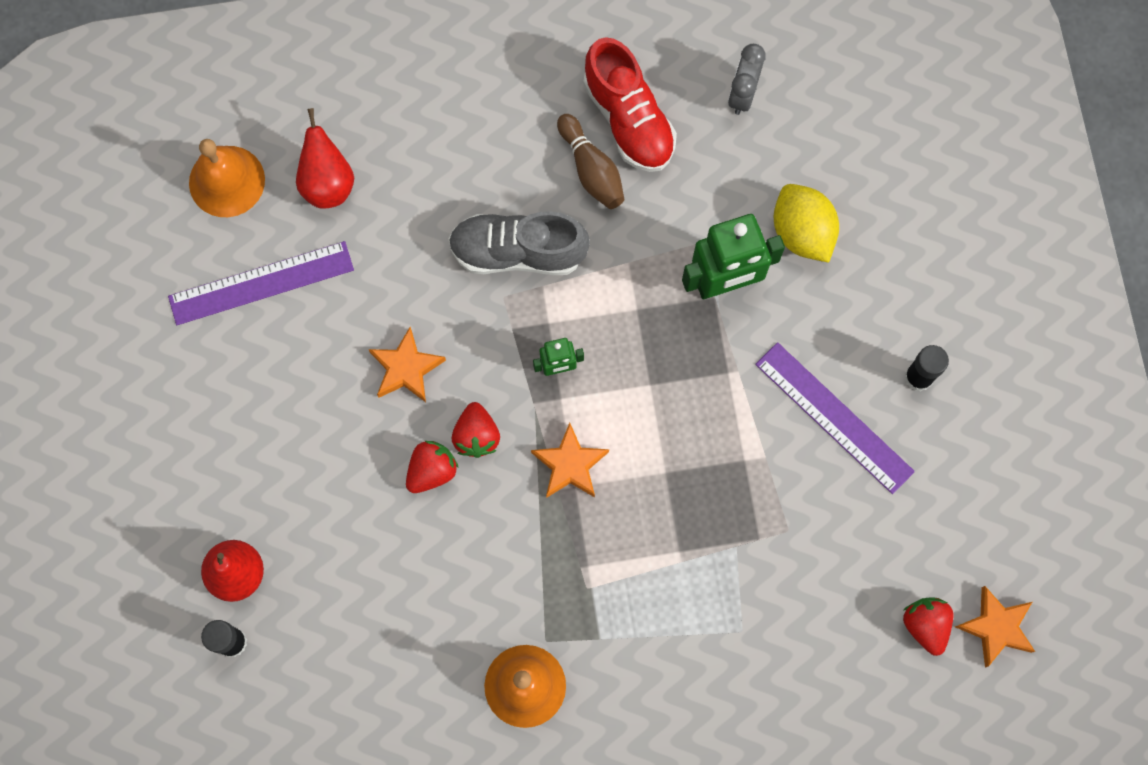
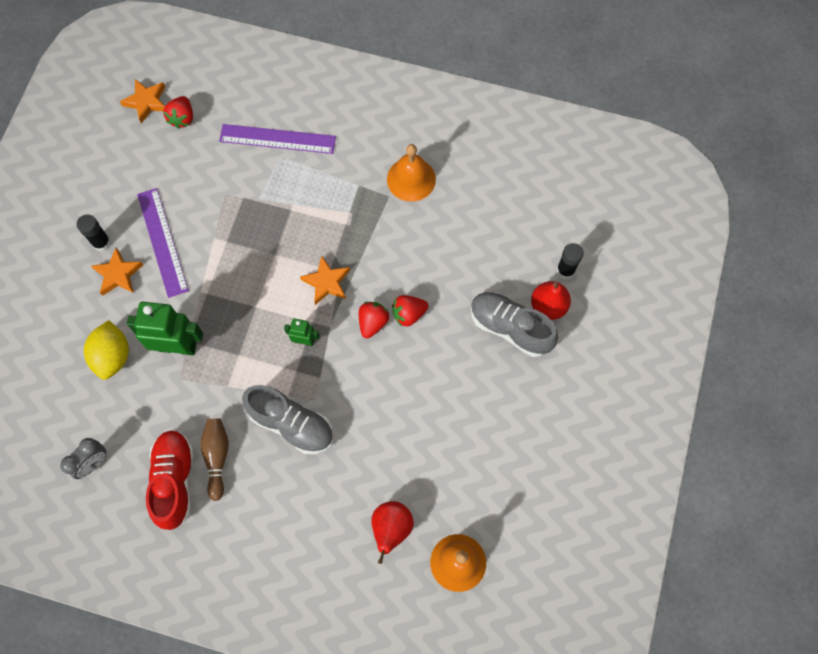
camera: 155 degrees left, 5 degrees down
(261, 283) = (463, 479): purple ruler -> purple ruler (277, 139)
(280, 516) = (510, 328): none -> grey shoe
(406, 368) = (396, 382): orange star -> orange star (118, 274)

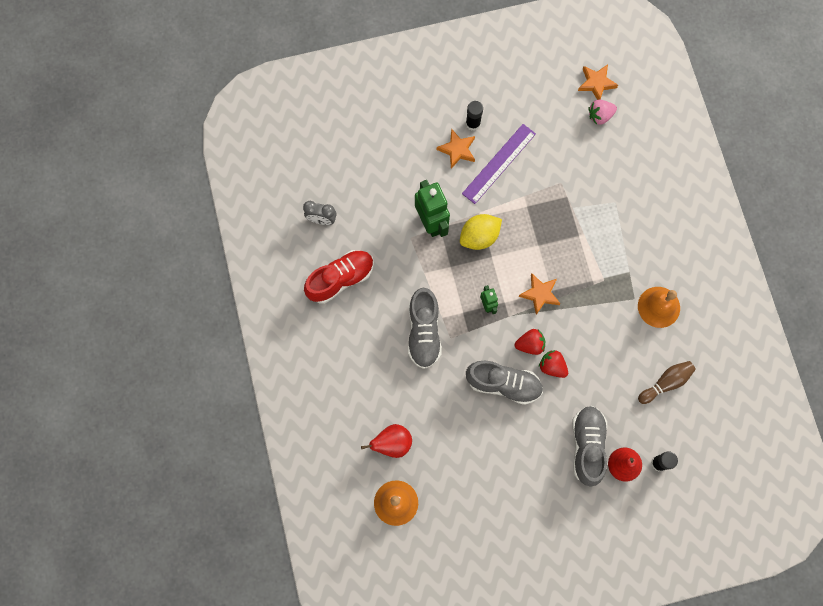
camera: 60 degrees right, 5 degrees up
(113, 356) = (399, 184): yellow lemon -> yellow lemon (479, 237)
(182, 118) = (600, 116): red strawberry -> pink strawberry
(217, 457) = (372, 297): brown bowling pin -> brown bowling pin (666, 383)
(277, 139) = (627, 192): purple ruler -> none
(398, 373) = (503, 384): none -> grey shoe

